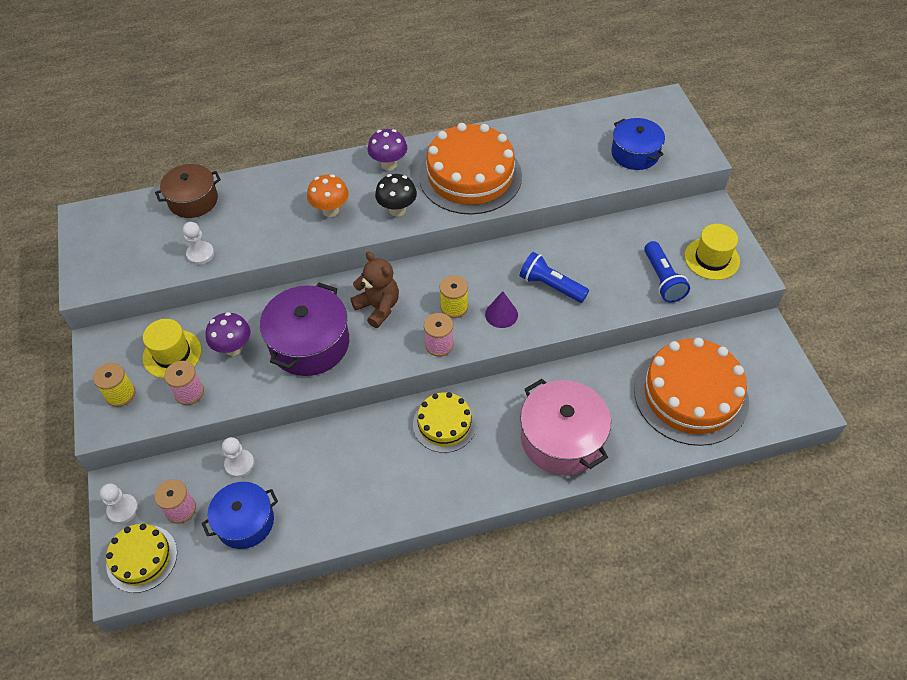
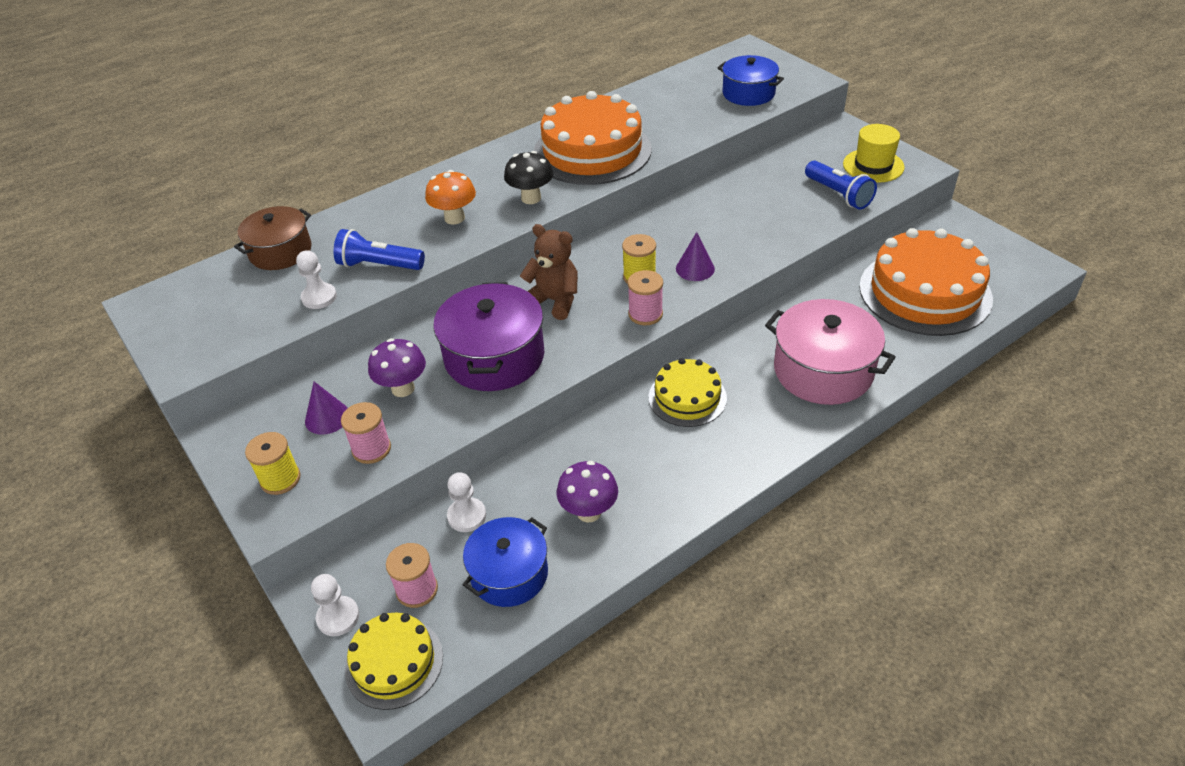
camera: 20 degrees left, 10 degrees down
(172, 354) = (327, 417): yellow hat -> purple cone
(389, 164) = (496, 163): purple mushroom -> purple mushroom (589, 512)
(551, 286) = (730, 230): blue flashlight -> blue flashlight (379, 265)

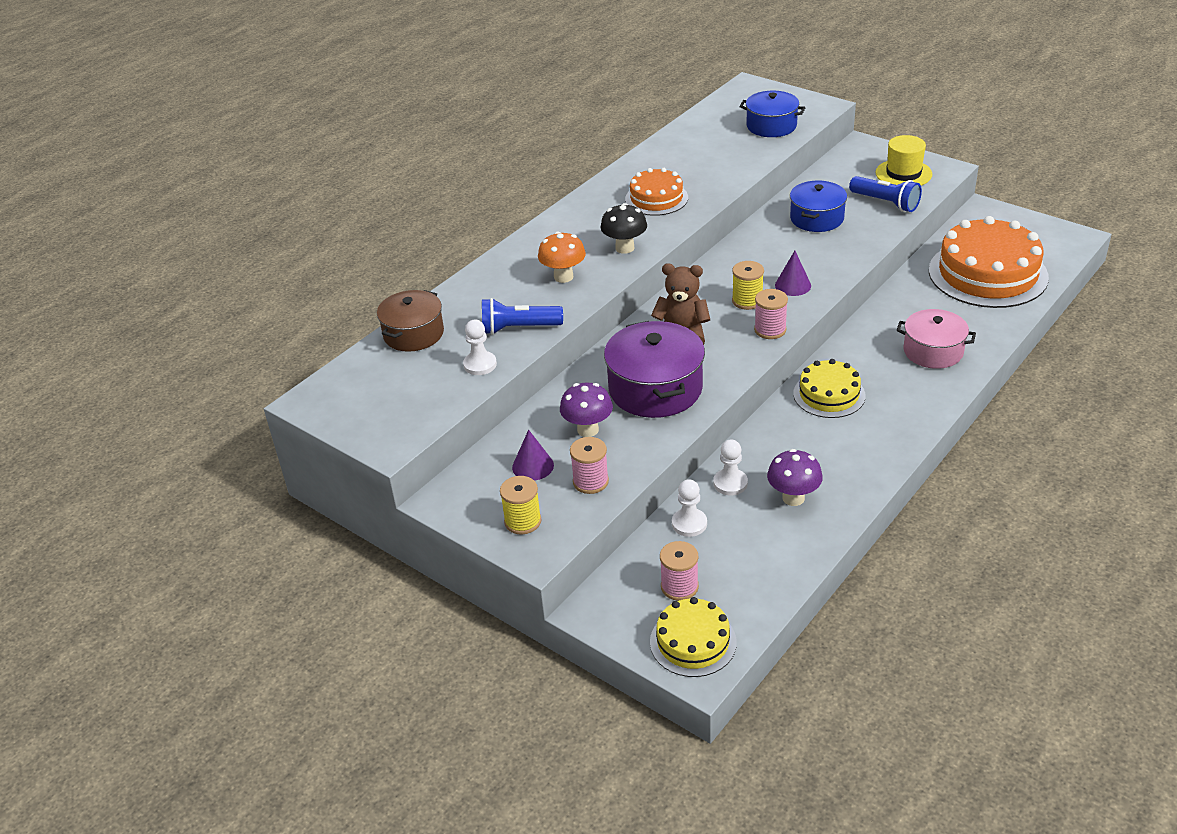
camera: 15 degrees left, 5 degrees down
(338, 617) = (623, 622): white pawn -> white pawn (730, 483)
(509, 574) = (752, 557): blue pot -> blue pot (817, 218)
(592, 151) = (656, 198): orange cake -> orange cake, size x0.55
(823, 370) = (933, 351): pink pot -> pink pot, size x0.67

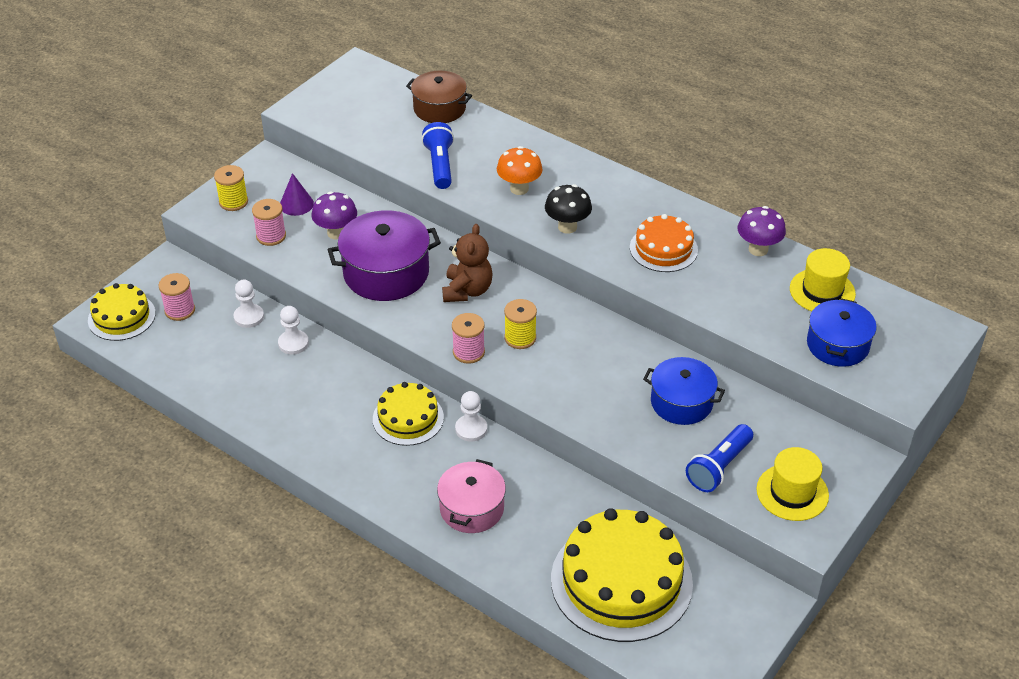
camera: 85 degrees right, 5 degrees up
(480, 364) = (390, 147): white pawn -> white pawn (471, 429)
(708, 130) = (822, 291): none -> yellow hat
(793, 285) = (546, 373): purple cone -> none
(793, 498) = (267, 383): purple mushroom -> purple mushroom (758, 249)
(987, 274) = (621, 581): orange cake -> yellow cake

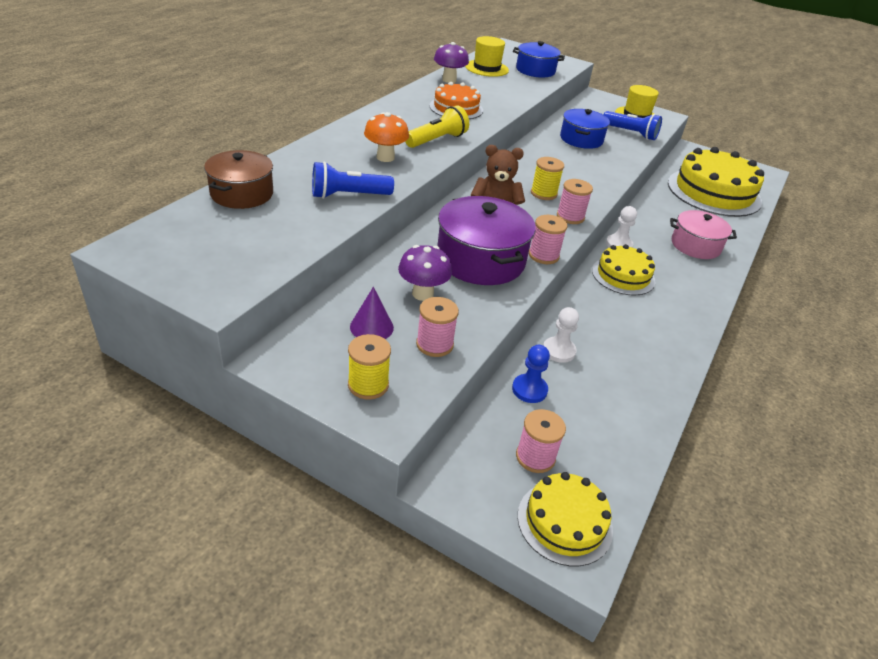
camera: 100 degrees left, 5 degrees down
(249, 317) = (529, 390): white pawn -> blue pawn
(392, 318) = (543, 255): none -> pink spool
(567, 227) = (437, 140): black mushroom -> yellow flashlight

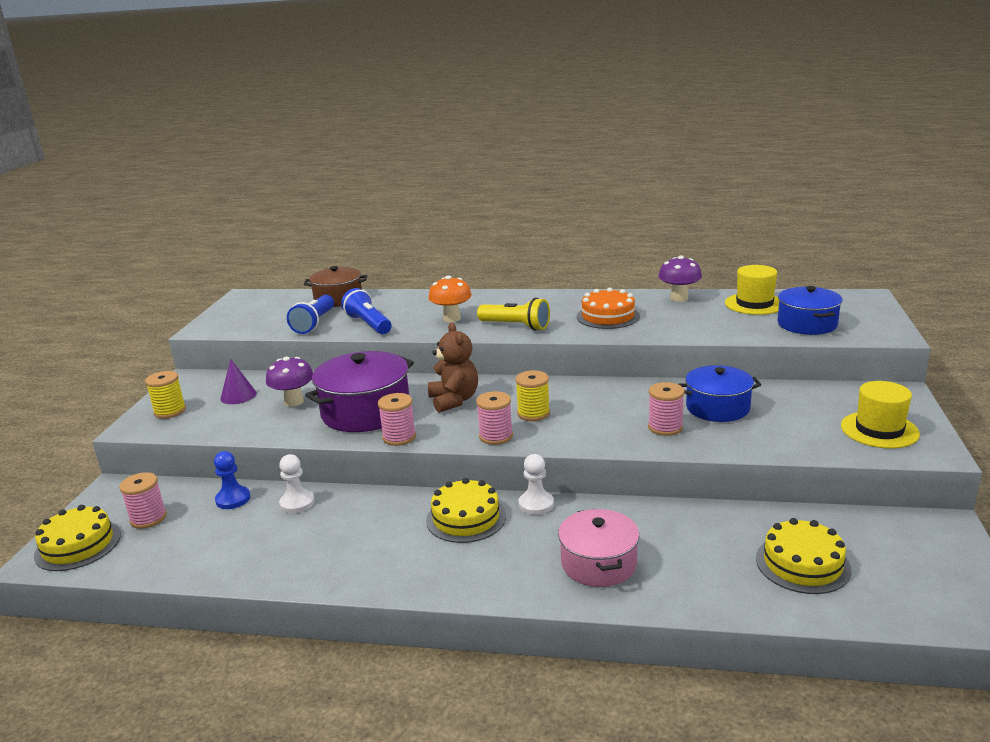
camera: 75 degrees right, 15 degrees down
(434, 344) = (227, 421): pink spool -> pink spool (665, 427)
(631, 133) = (801, 435): blue flashlight -> blue flashlight (314, 323)
(714, 192) = (802, 564): yellow cake -> yellow cake, size x0.55

